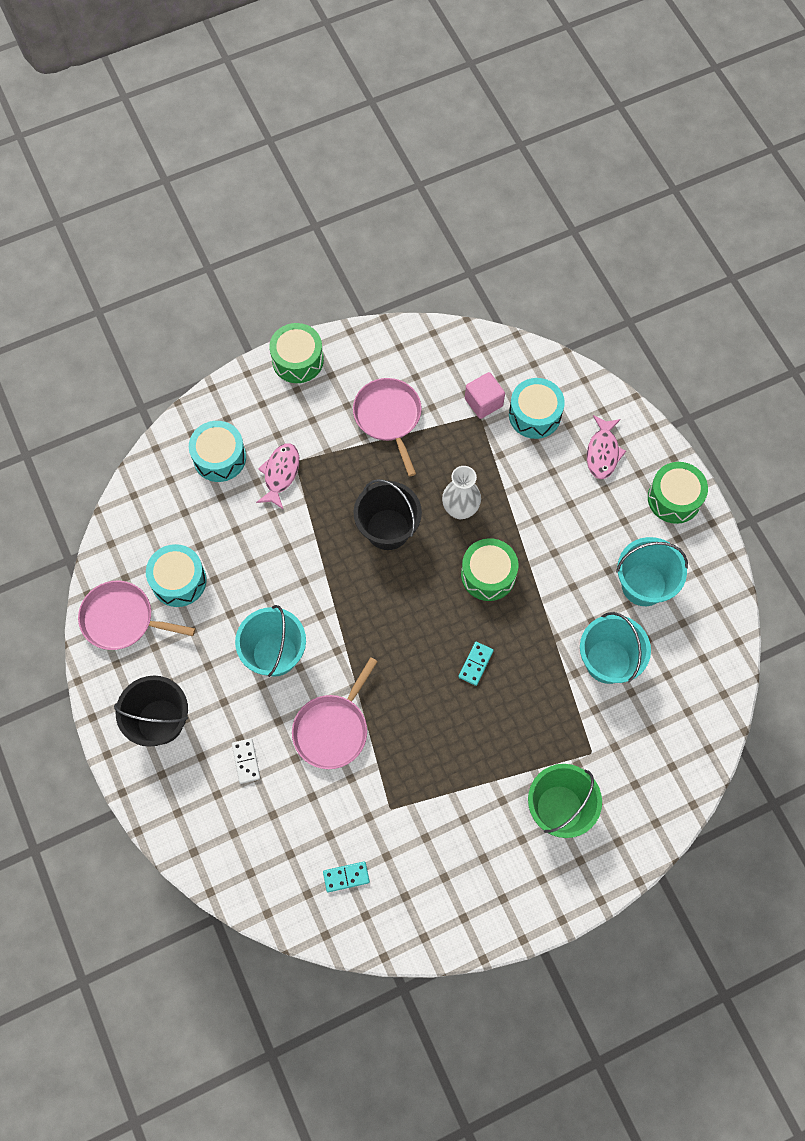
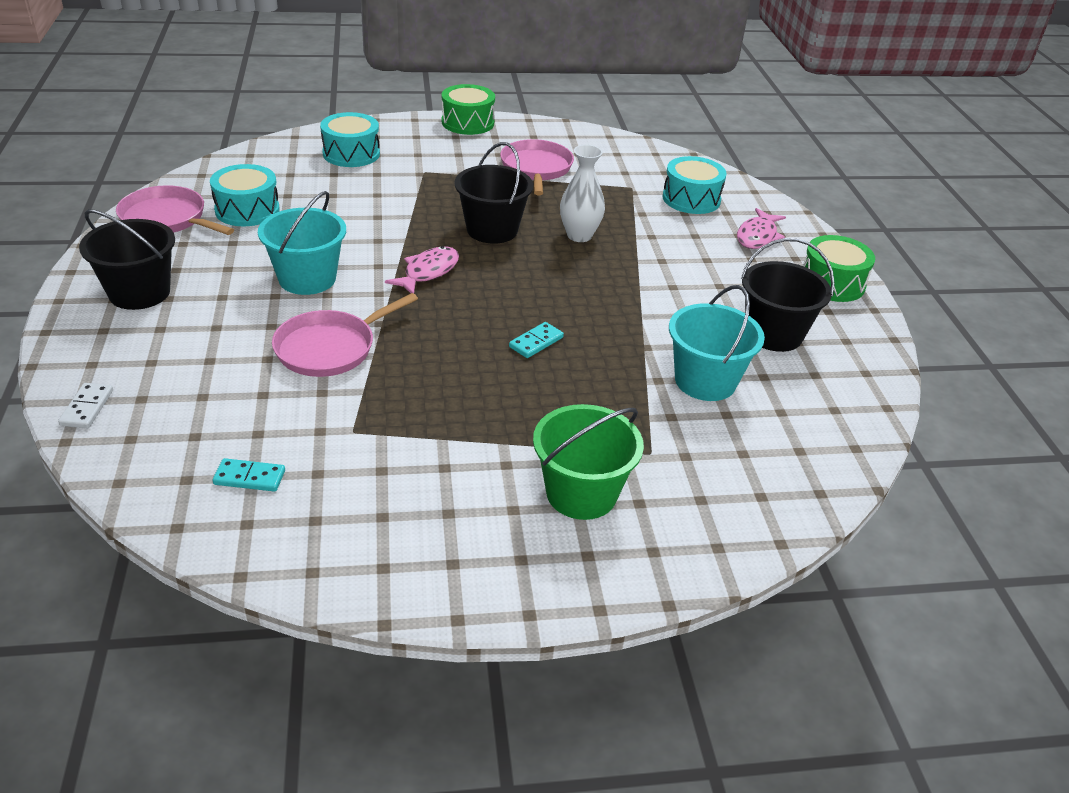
camera: 15 degrees right, 30 degrees down
(246, 761) = (208, 346): white domino -> white domino (87, 408)
(280, 474) = (404, 175): pink fish -> pink fish (428, 272)
(483, 402) = (640, 181): pink cube -> none
(488, 575) = (587, 283): green drum -> none
(643, 585) = (773, 334): turquoise bucket -> black bucket

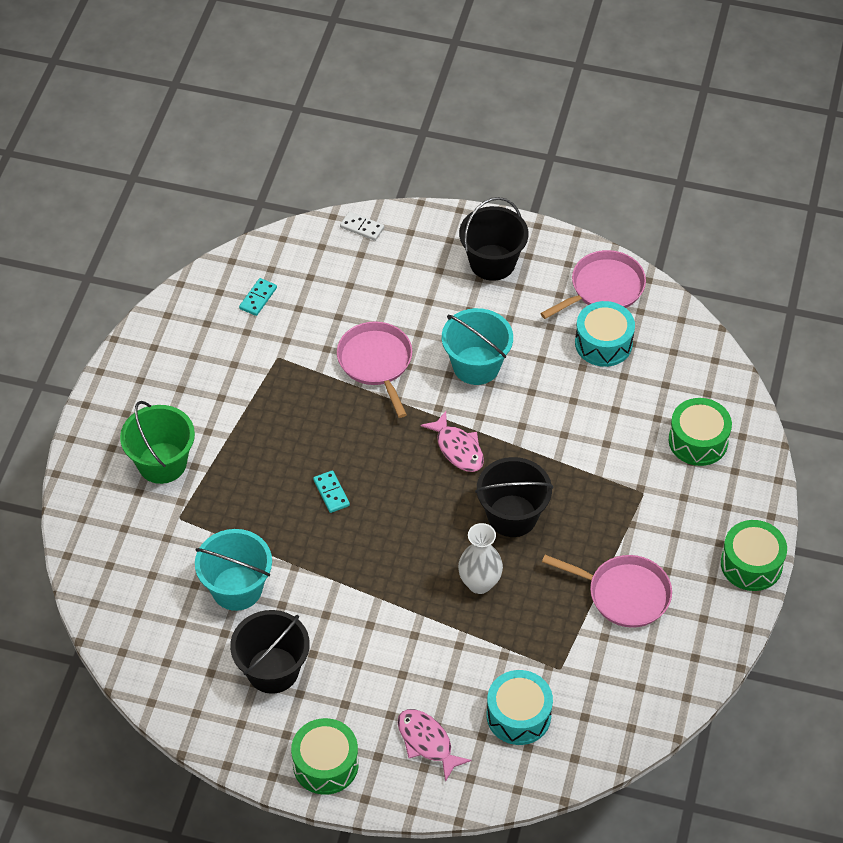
camera: 115 degrees right, 15 degrees up
(351, 154) = (698, 441): turquoise drum -> green drum

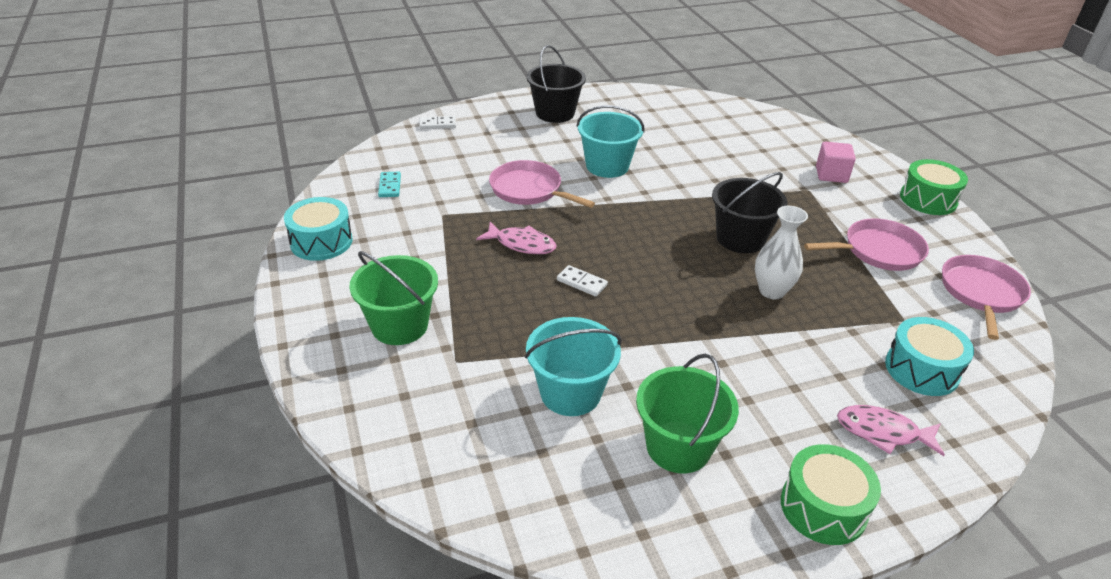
camera: 35 degrees left, 15 degrees down
(272, 670) = (678, 447): black bucket -> green bucket
(331, 493) = (582, 282): turquoise domino -> white domino
(458, 448) = (650, 215): pink fish -> pink fish (521, 244)
(603, 343) = (679, 127): turquoise drum -> turquoise drum (321, 242)
(604, 288) = (645, 102): pink pan -> pink pan (981, 293)
(689, 485) = (831, 175): none -> pink cube
(698, 441) = (803, 151): green drum -> none

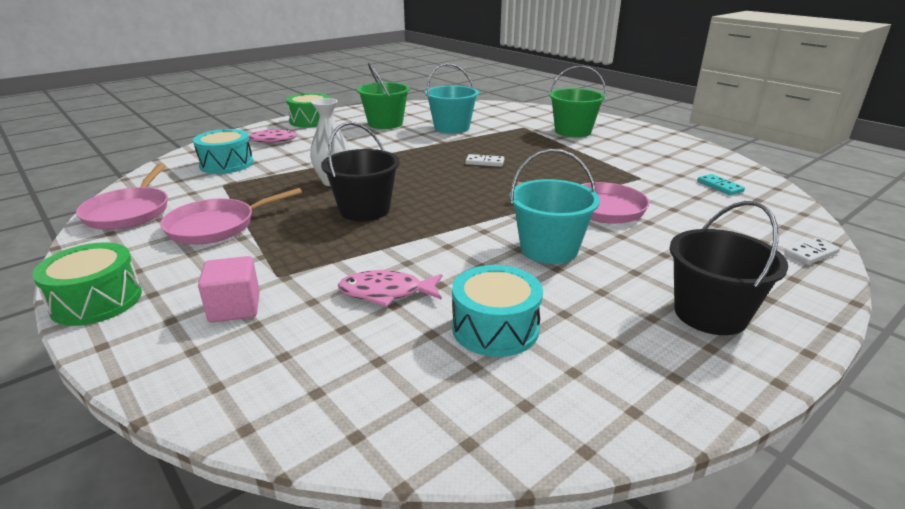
camera: 160 degrees right, 10 degrees down
(321, 242) = (690, 150): turquoise drum -> turquoise drum (495, 328)
(521, 244) = (553, 173): pink fish -> pink fish (386, 292)

